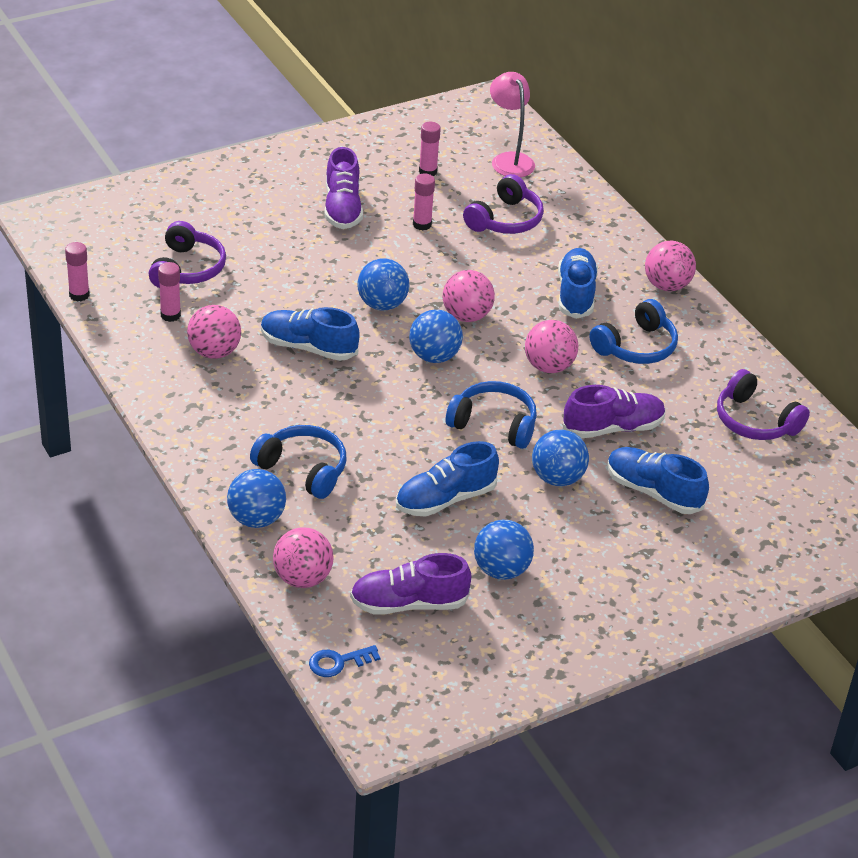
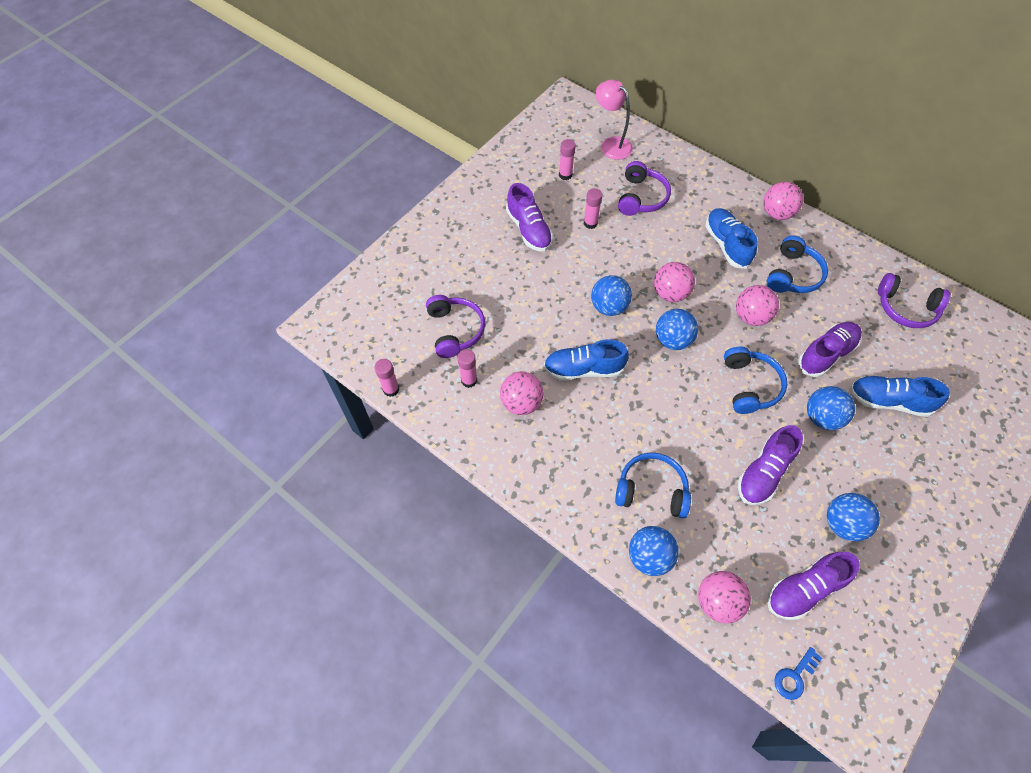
camera: 20 degrees left, 20 degrees up
(445, 499) = (763, 473): blue shoe -> purple shoe
(494, 424) = (750, 385): blue headphones -> blue headphones turned 90 degrees clockwise

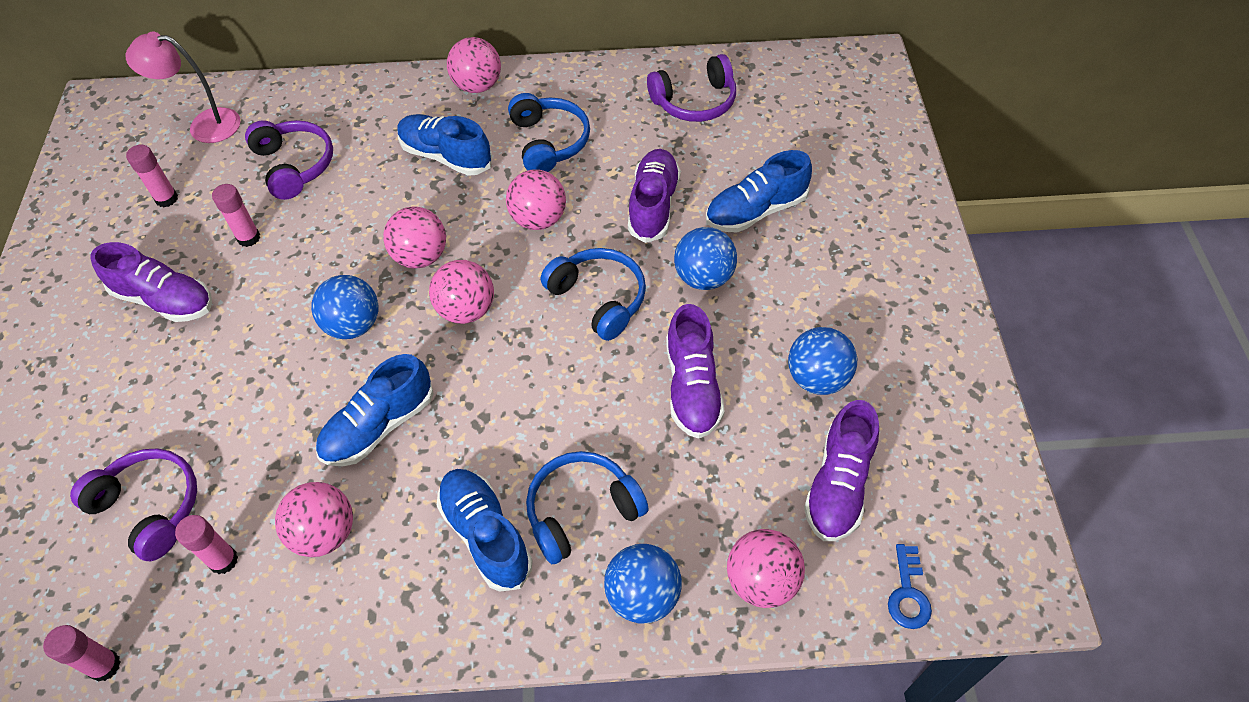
camera: 40 degrees left, 5 degrees down
(595, 464) = (486, 535): none -> blue shoe
(672, 340) = (466, 310): blue ball -> pink ball

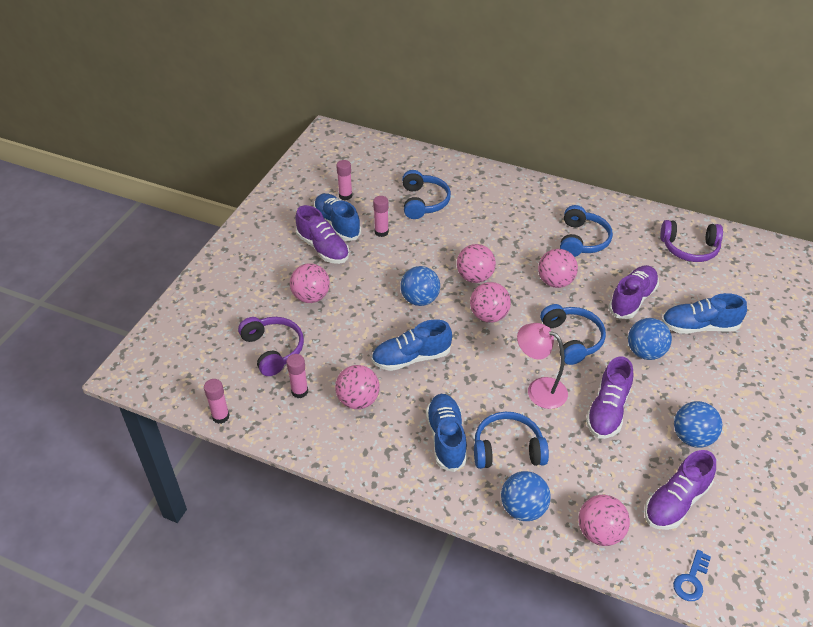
camera: 25 degrees right, 10 degrees down
(204, 125) = (382, 163): pink lamp -> pink lamp (539, 389)
(295, 165) = (423, 202): purple headphones -> blue headphones
(446, 156) = (514, 227): blue shoe -> blue shoe (337, 225)
(477, 86) = (552, 193): pink ball -> pink ball (311, 297)

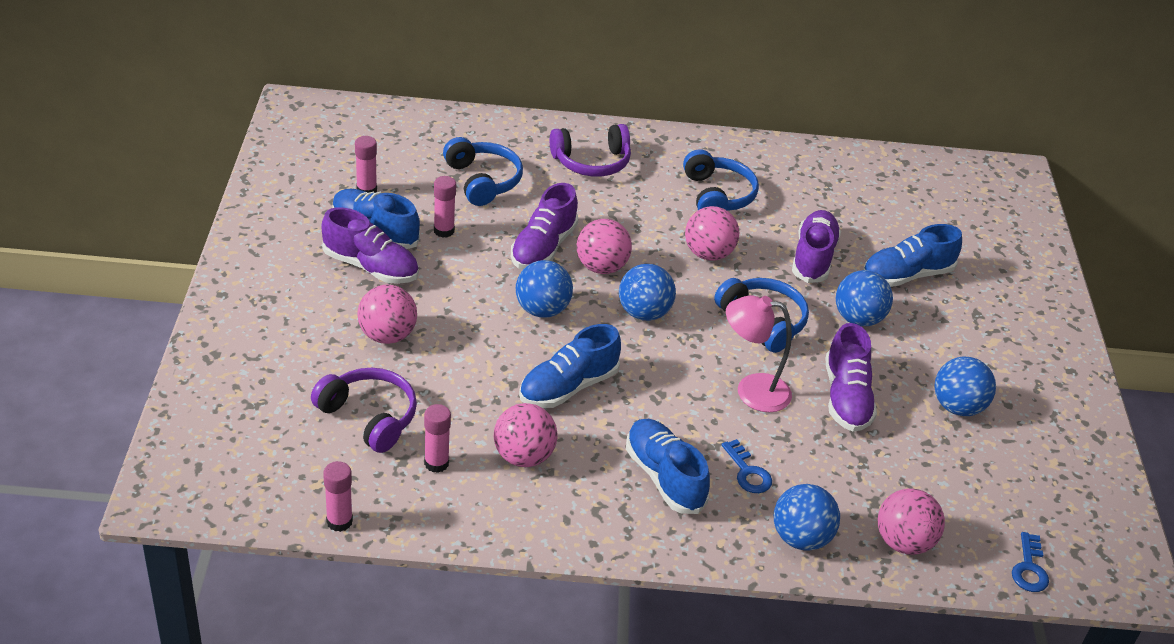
camera: 25 degrees left, 5 degrees down
(489, 316) = (644, 313): pink ball -> blue ball
(507, 449) = (748, 472): blue headphones -> blue key
(676, 502) = (973, 485): purple shoe -> purple shoe (543, 247)
(689, 248) = (853, 183): purple headphones -> purple headphones (592, 162)

